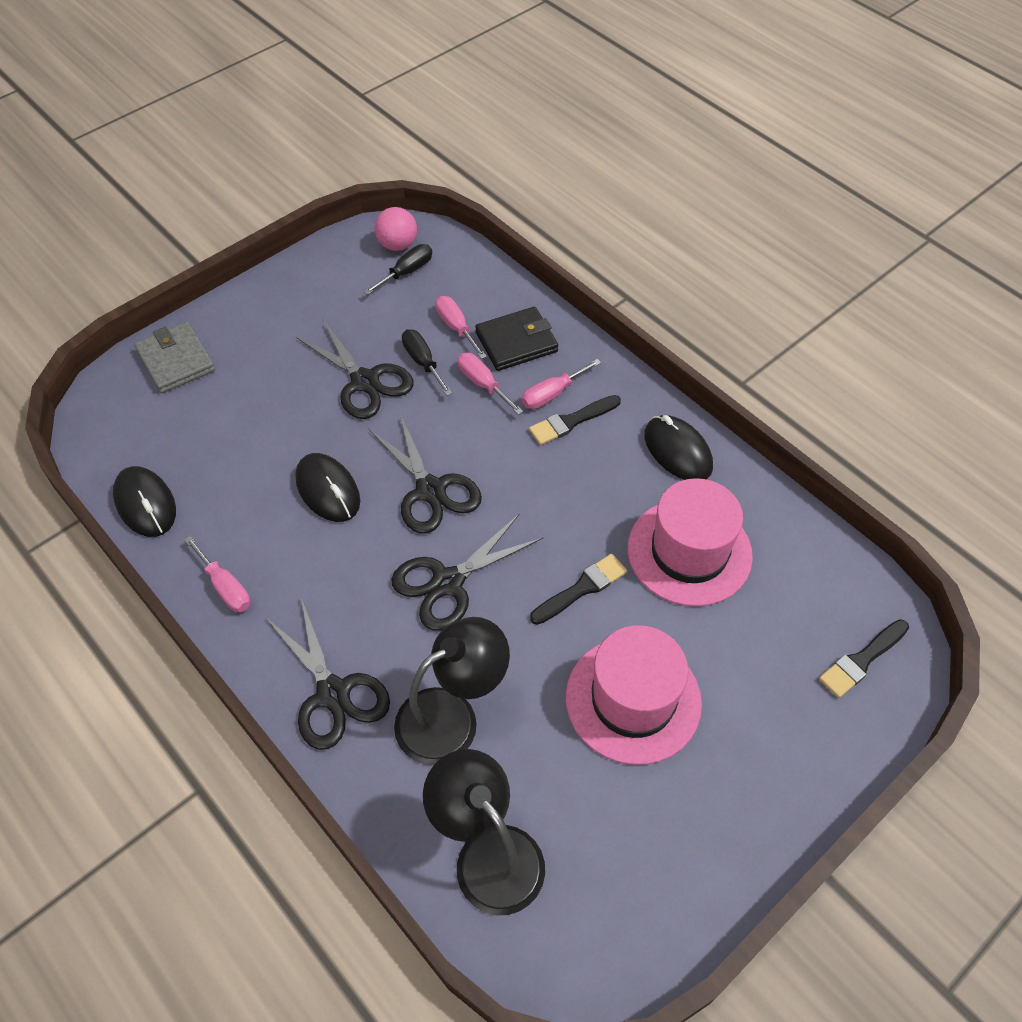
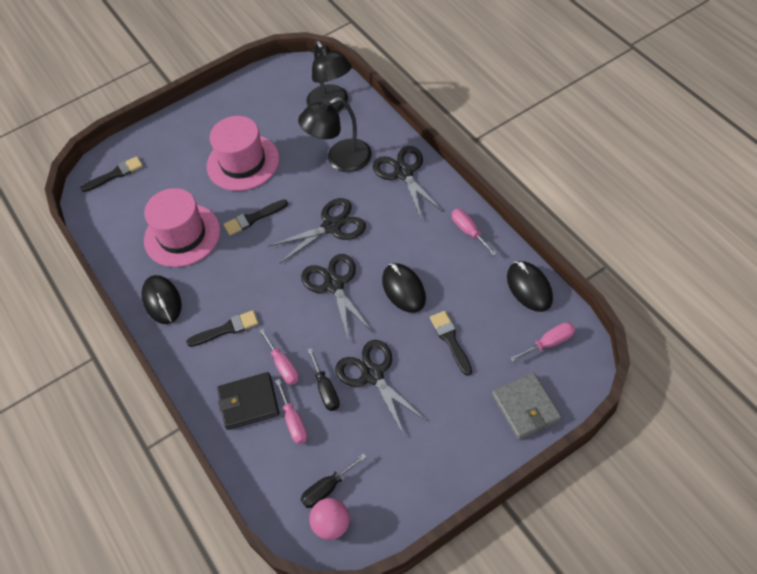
camera: 165 degrees left, 0 degrees up
(263, 428) = (450, 340): none -> black brush
(552, 394) = (234, 352): pink screwdriver -> pink screwdriver (549, 343)

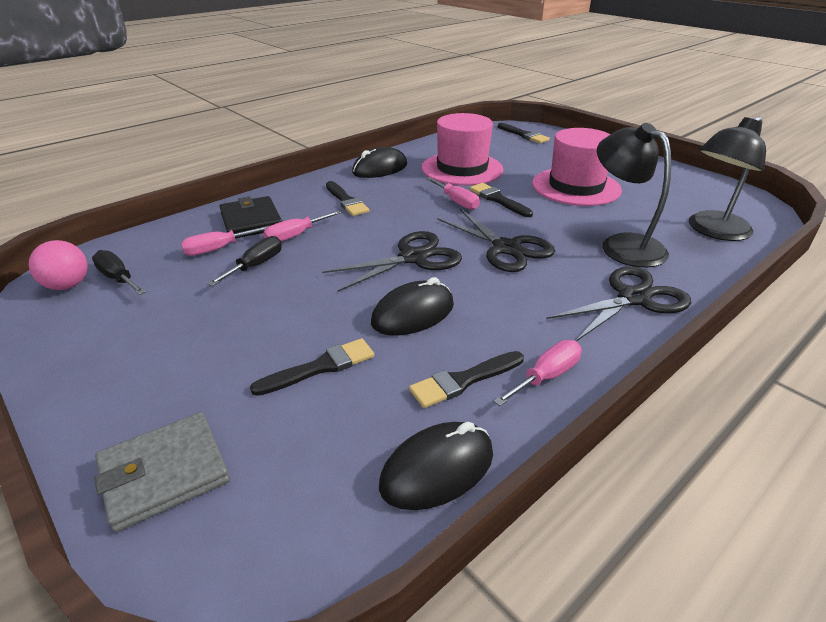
camera: 75 degrees right, 20 degrees down
(326, 389) = (256, 265): black screwdriver -> black screwdriver turned 150 degrees clockwise
(373, 375) = (270, 298): black scissors -> none
(469, 269) = (464, 380): none -> black brush
(549, 343) = (303, 509): pink screwdriver -> pink screwdriver (457, 202)

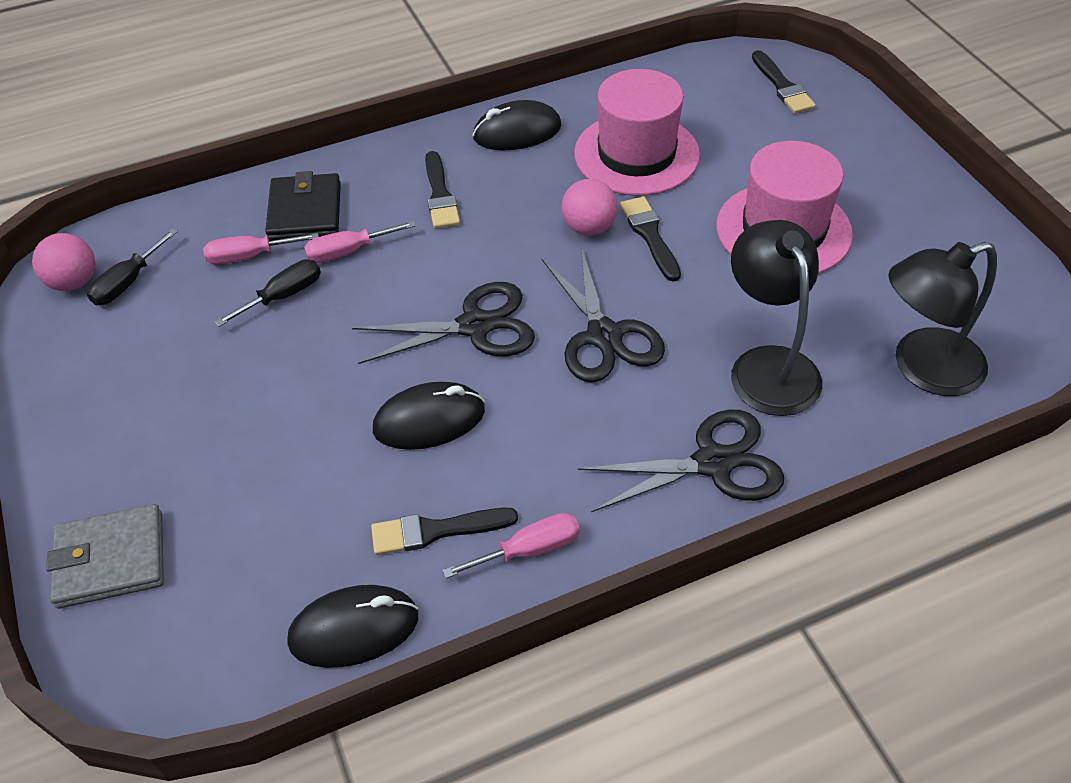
camera: 20 degrees right, 15 degrees up
(118, 278) = (128, 282): black screwdriver -> black screwdriver turned 120 degrees counterclockwise
(320, 367) = (295, 472): black brush -> none
(457, 202) = (589, 228): pink screwdriver -> pink ball

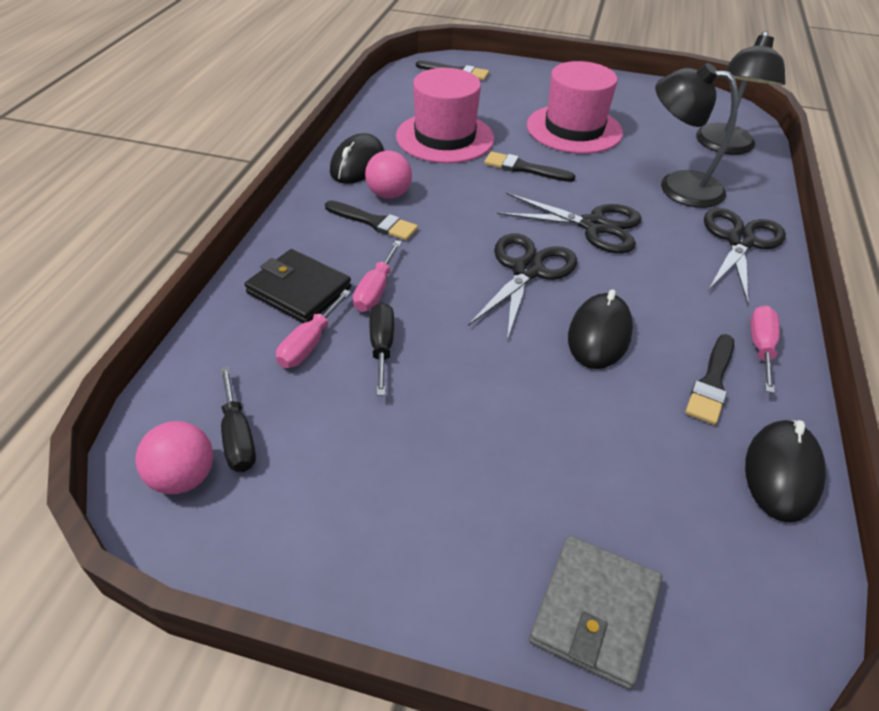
camera: 55 degrees left, 5 degrees down
(589, 228) = (488, 184): pink ball -> pink ball (389, 194)

